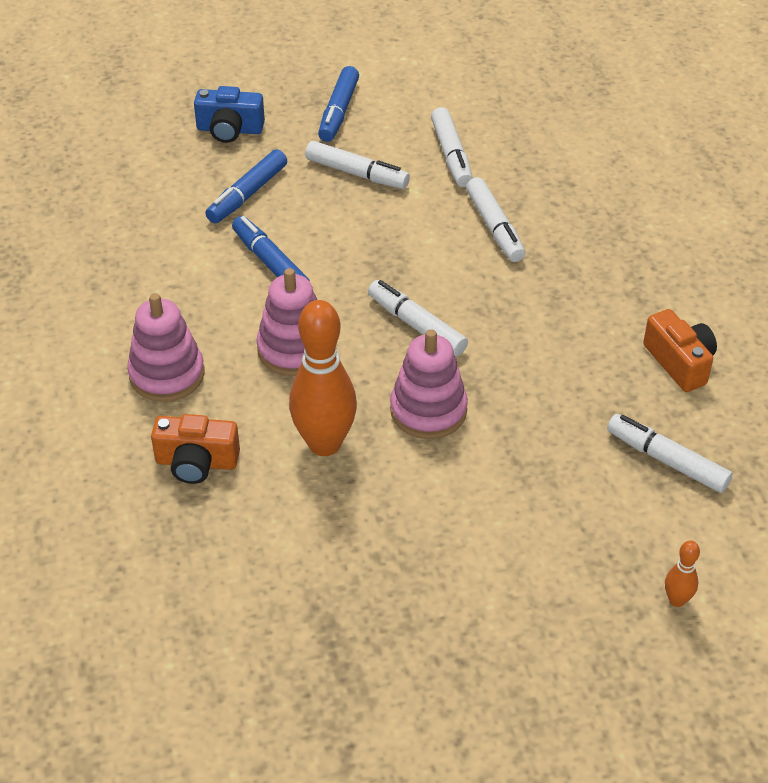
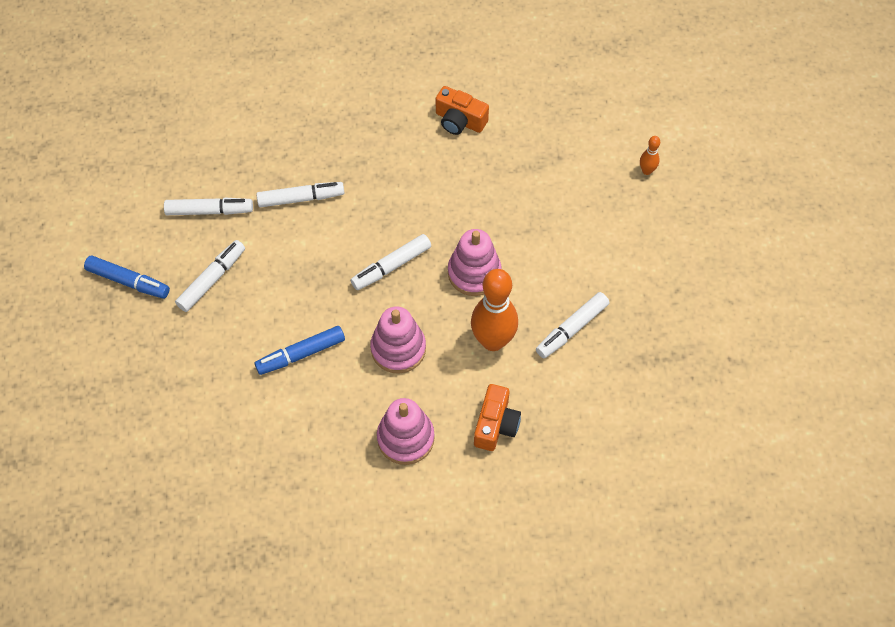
camera: 80 degrees left, 15 degrees up
(230, 129) = (125, 367): blue camera -> none
(247, 194) = (215, 362): blue marker -> none
(667, 460) = (541, 149): white marker -> white marker (571, 329)
(679, 362) = (459, 121): orange camera -> orange camera turned 135 degrees counterclockwise

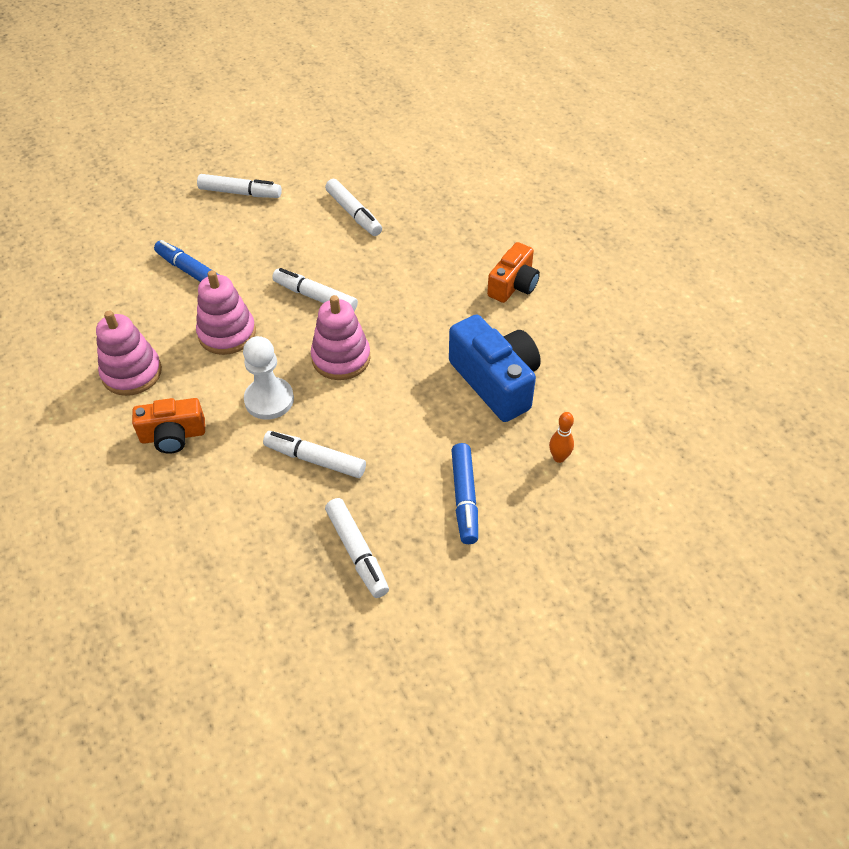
camera: 65 degrees right, 10 degrees down
(128, 281) = (214, 150): blue marker -> blue marker (464, 498)
(209, 211) = (307, 167): white marker -> white marker (357, 552)
(459, 121) = (513, 285): orange camera -> orange camera turned 150 degrees counterclockwise
(493, 341) = (269, 400): orange bowling pin -> white pawn
(555, 178) = (496, 382): none -> blue camera

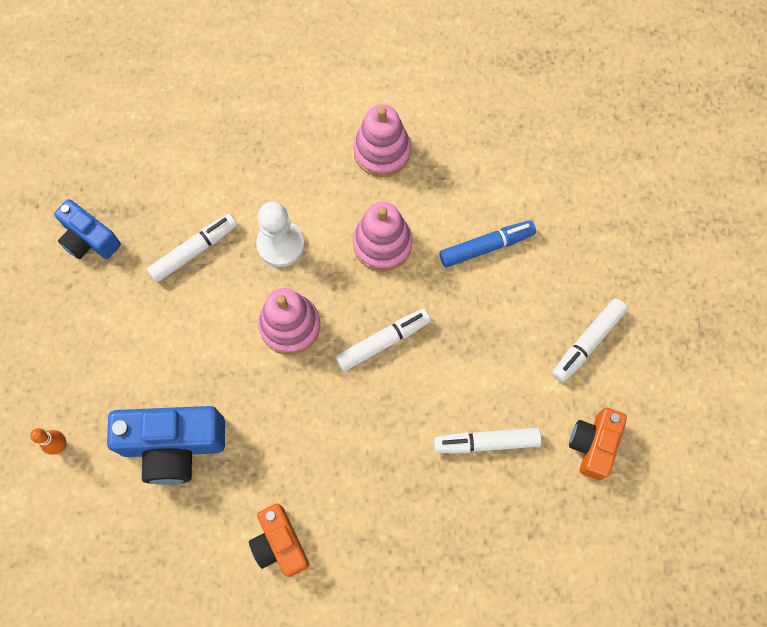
camera: 120 degrees right, 20 degrees up
(173, 435) = (291, 157): orange camera -> orange camera (593, 444)
(357, 552) = (89, 239): white marker -> blue camera
(464, 498) = (78, 344): blue marker -> none

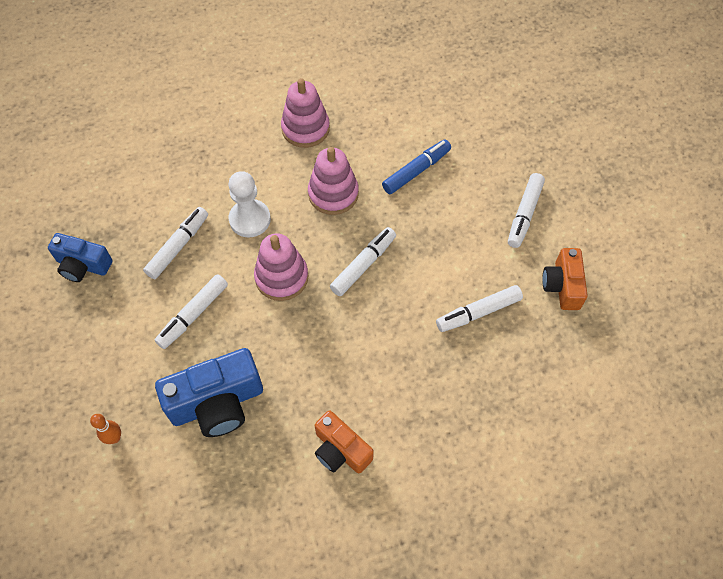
camera: 20 degrees left, 10 degrees down
(183, 337) = (193, 315): none -> white marker

